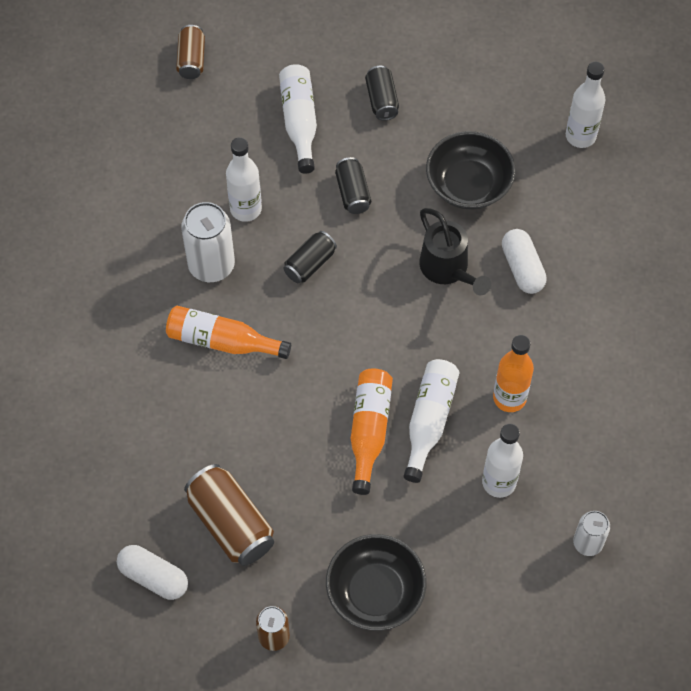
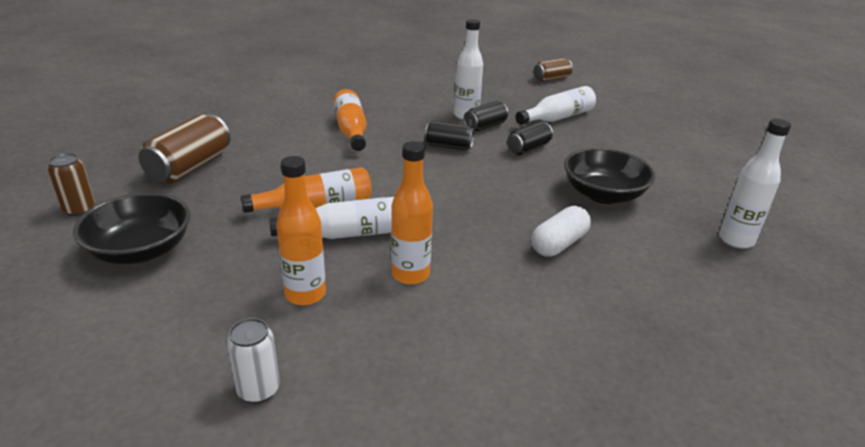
camera: 60 degrees right, 30 degrees down
(153, 577) = (128, 149): white capsule -> none
(211, 265) = (409, 114): white can -> none
(382, 100) = (620, 141): black can -> black can (485, 126)
(448, 269) = (511, 205): black watering can -> none
(499, 482) = (305, 294): white bottle -> orange bottle

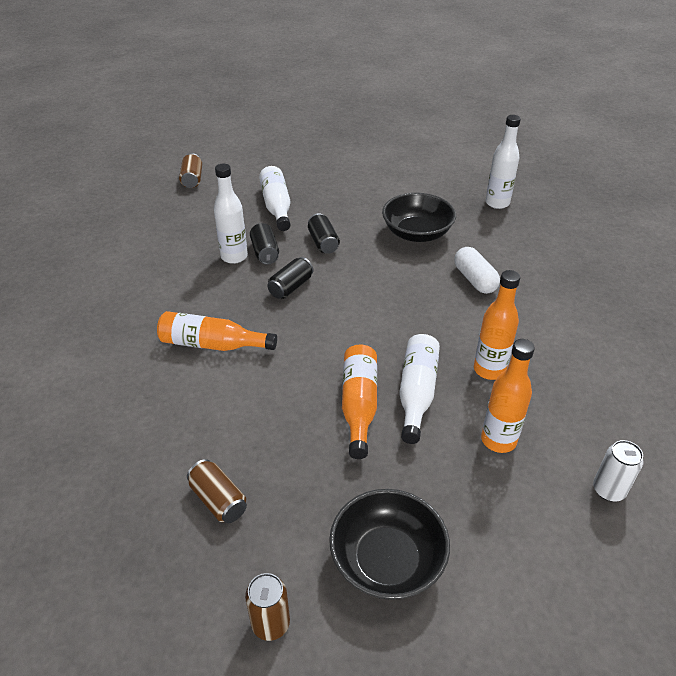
camera: 65 degrees left, 10 degrees up
(190, 167) = (218, 500): brown can -> brown can, size x0.60

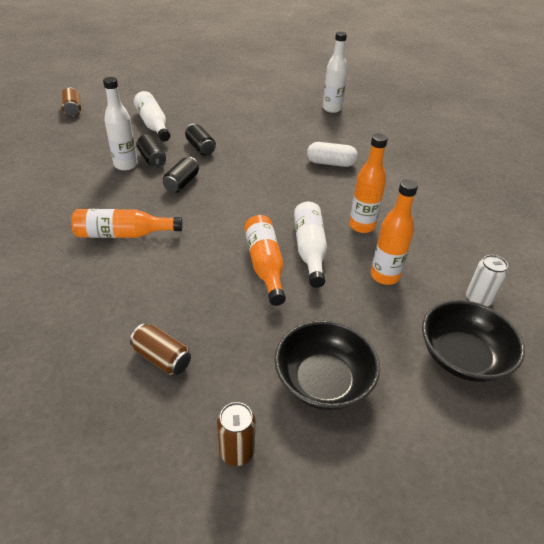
camera: 15 degrees left, 0 degrees up
(417, 233) = (275, 134): black bowl -> black bowl (462, 357)
(474, 280) = (331, 163): white capsule -> white capsule turned 45 degrees counterclockwise

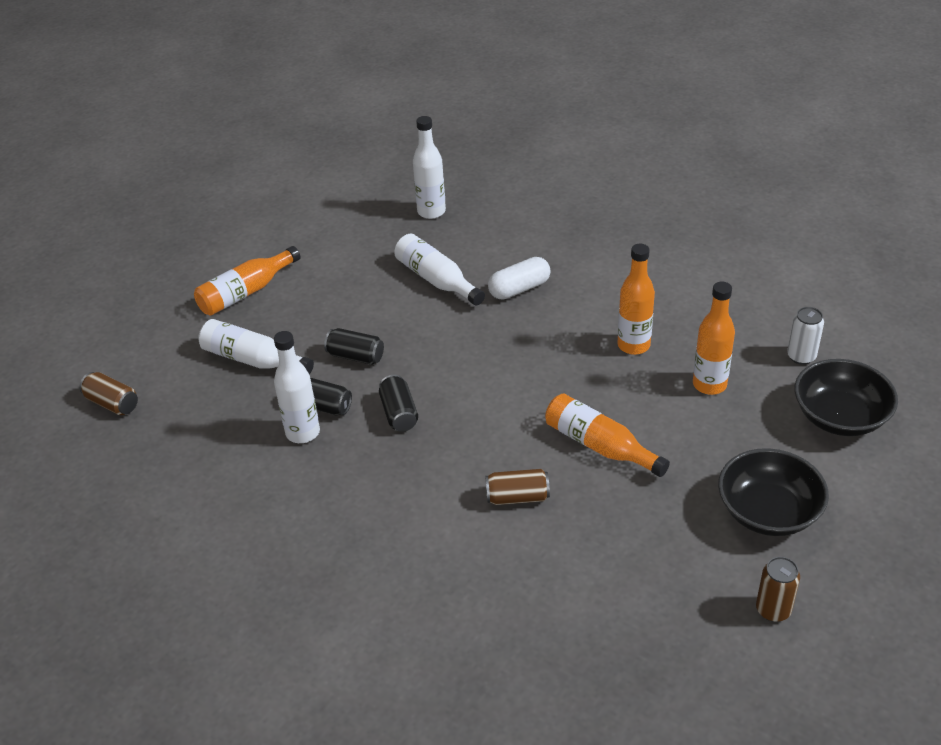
camera: 35 degrees left, 0 degrees up
(124, 234) = (424, 509): orange bottle -> orange bottle (246, 292)
(162, 358) = (627, 590): brown can -> brown can (517, 497)
(310, 250) = (618, 402): white bottle -> white bottle (436, 280)

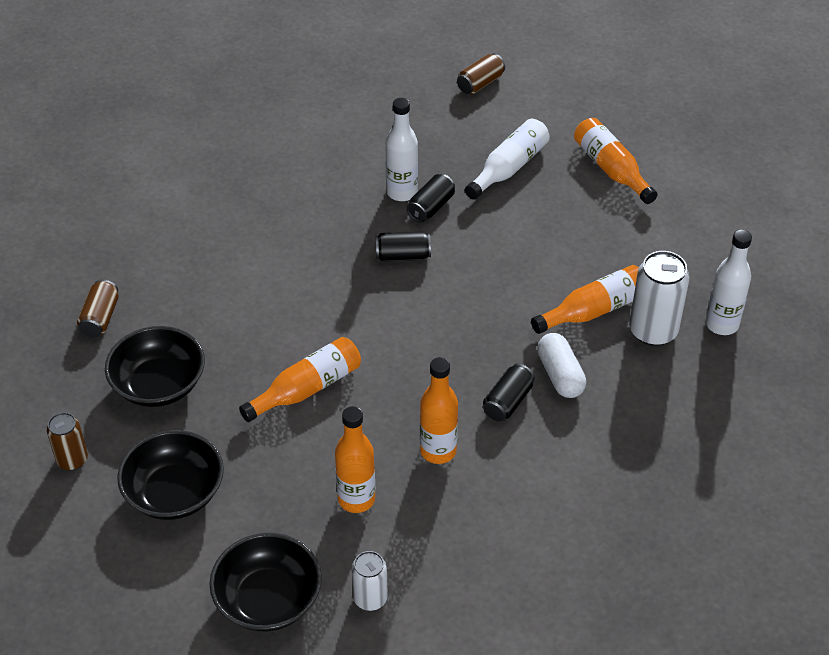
camera: 100 degrees right, 5 degrees up
(355, 356) = (491, 236): black can -> black can (508, 402)
(436, 280) = (594, 310): white bottle -> orange bottle
(450, 245) = (653, 331): none -> white can
(517, 497) = (269, 318): brown can -> brown can (100, 318)
(642, 565) = (159, 384): none -> black bowl

